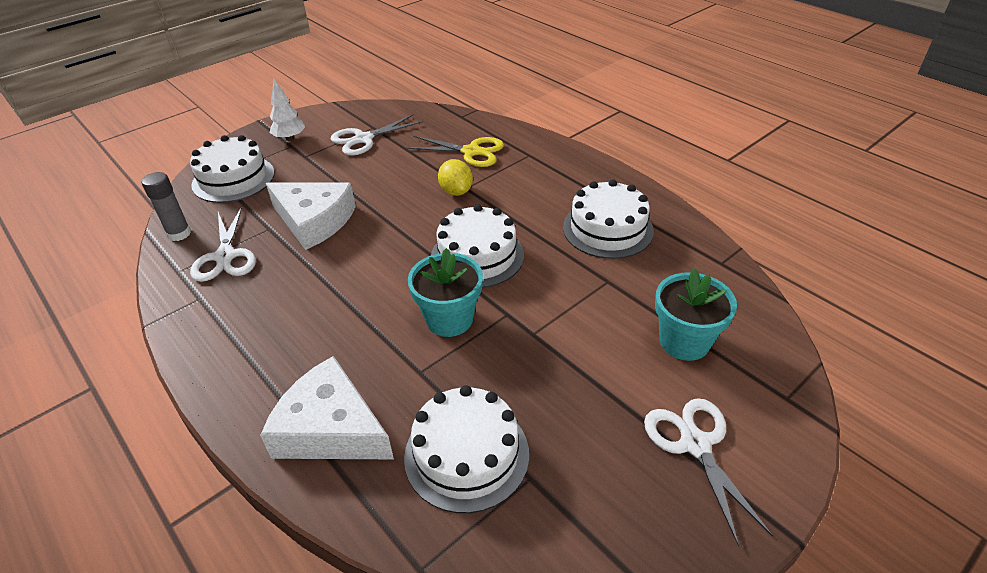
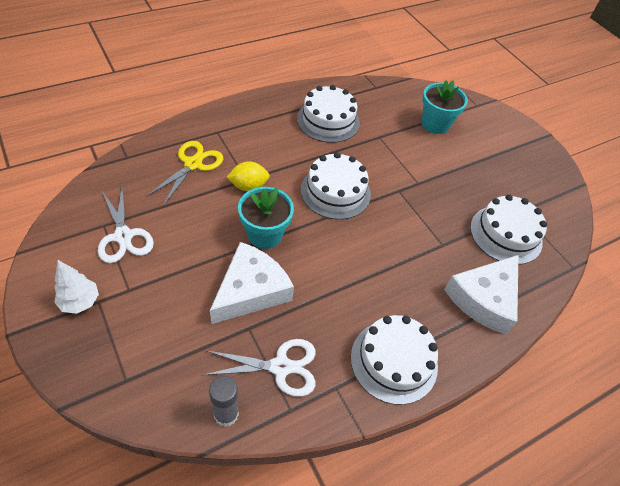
camera: 85 degrees left, 10 degrees up
(233, 179) = (139, 361): white cake -> white cake (394, 361)
(449, 319) = (397, 220): turquoise flower pot -> turquoise flower pot (265, 234)
(695, 444) = (502, 145): white scissors -> none

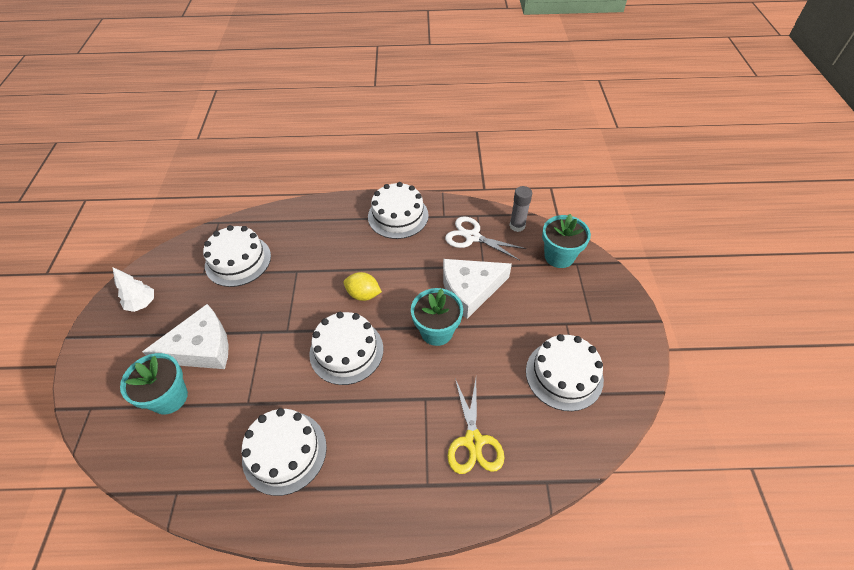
camera: 145 degrees left, 0 degrees up
(80, 302) = (606, 326): white tree -> white tree (142, 304)
(123, 236) = (564, 375): white scissors -> white cake
(152, 382) = (559, 256): none -> turquoise flower pot
(193, 164) = (473, 441): yellow scissors -> yellow scissors turned 60 degrees counterclockwise
(248, 186) = (427, 389): yellow lemon -> yellow lemon (363, 294)
(484, 298) = (305, 227): white cheese -> white cheese (201, 348)

